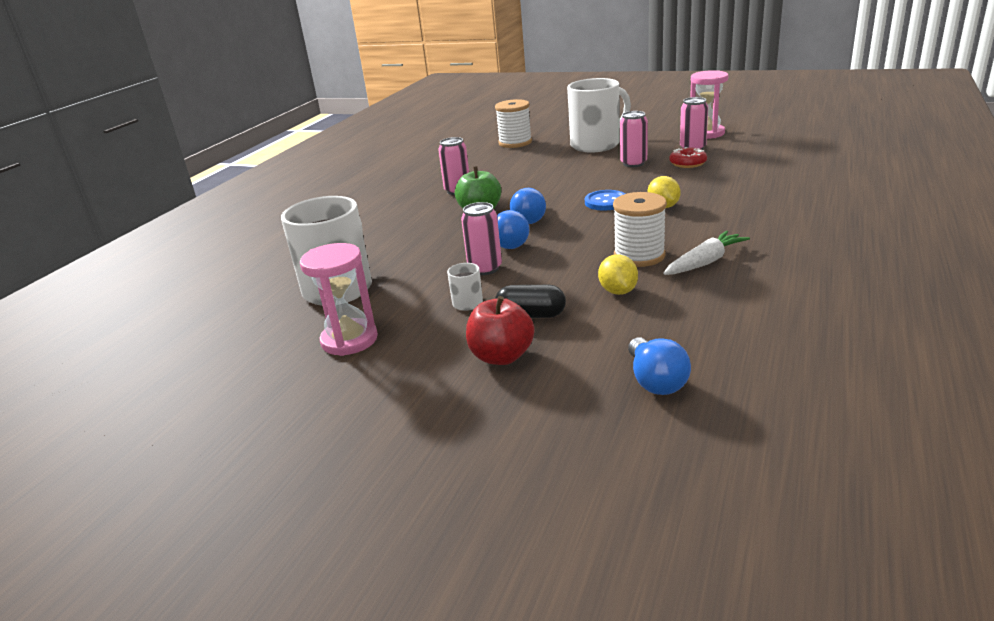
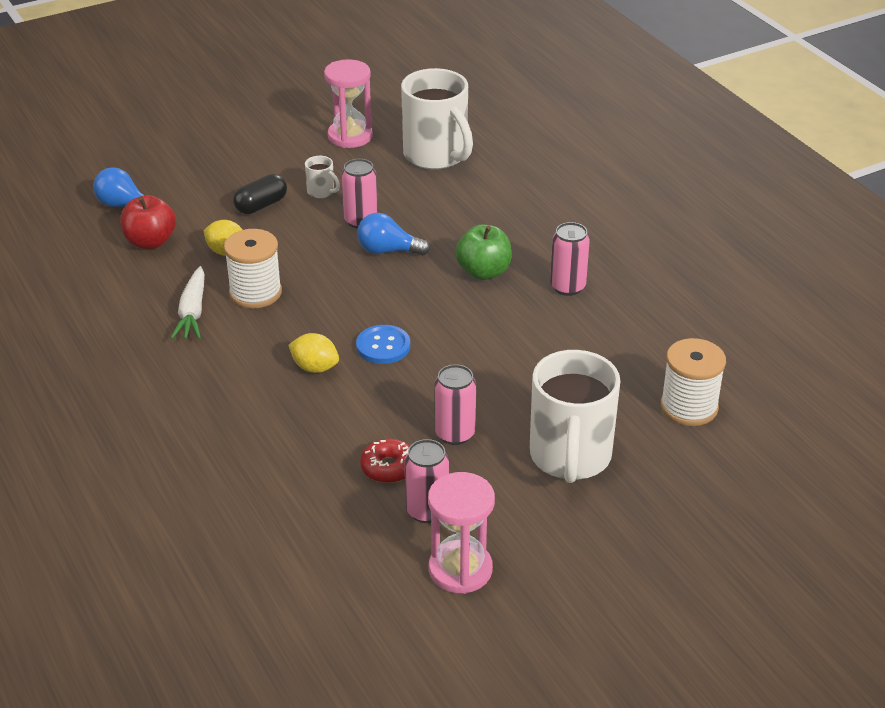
camera: 125 degrees right, 10 degrees up
(501, 356) = (236, 174): red apple -> red apple (150, 242)
(530, 219) = (418, 287): blue light bulb -> none

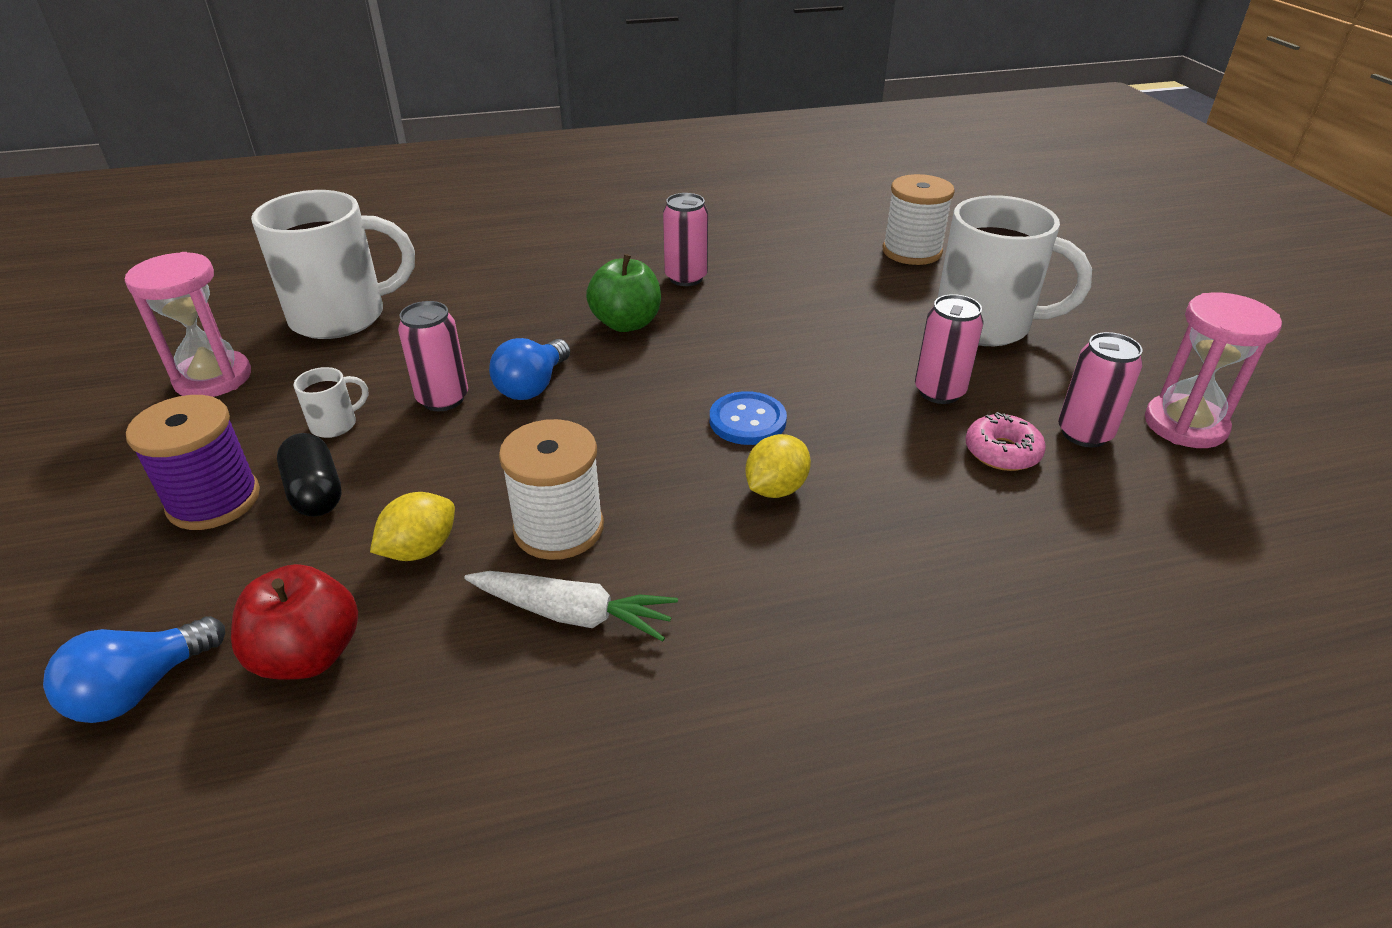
camera: 75 degrees left, 0 degrees up
(245, 177) = (214, 501): none -> purple spool
(388, 467) = (1002, 452): red donut -> pink donut

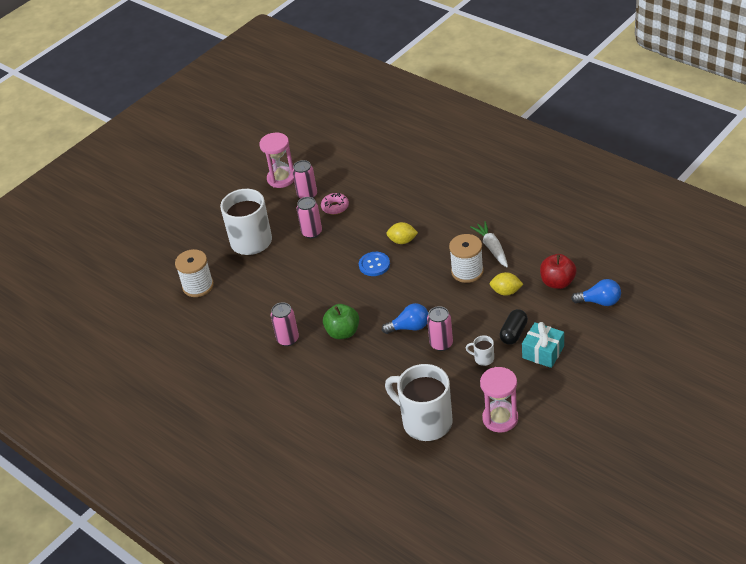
camera: 120 degrees left, 5 degrees up
(214, 501) = (543, 352): purple spool -> turquoise gift

